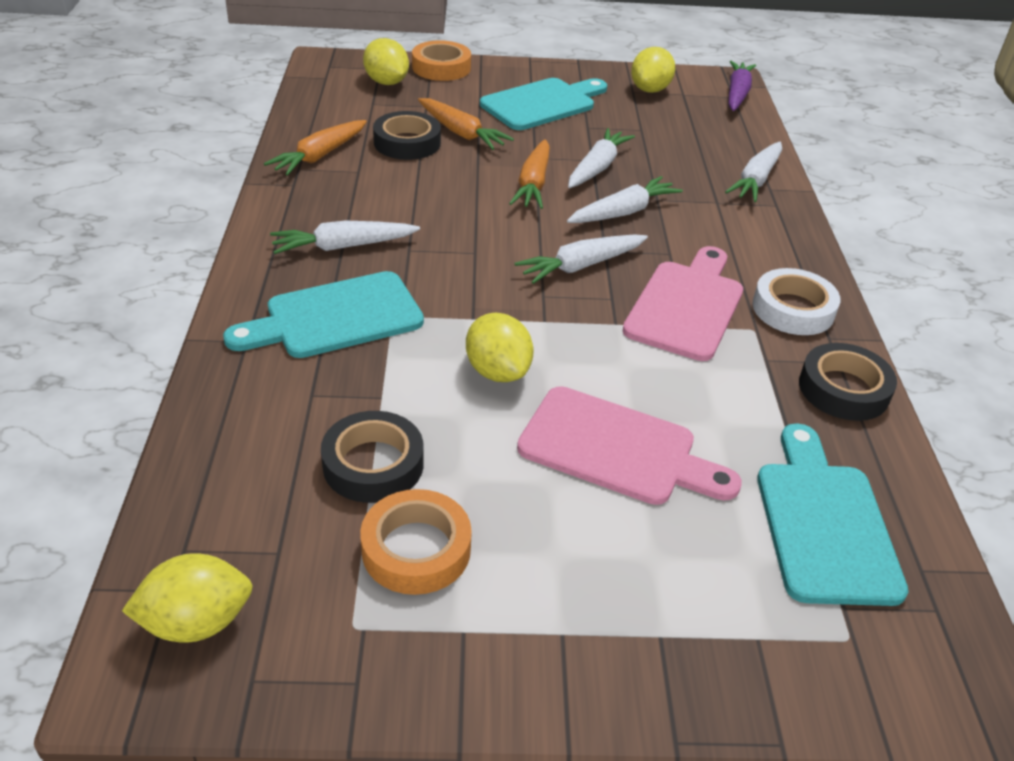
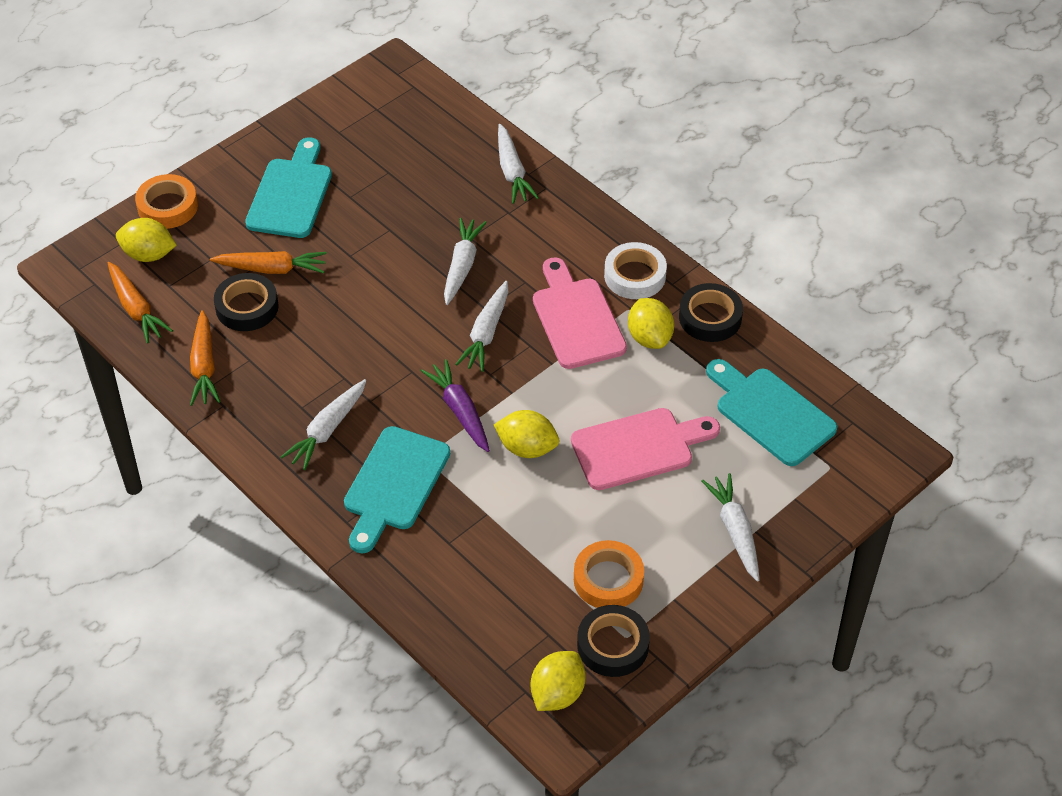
camera: 40 degrees left, 10 degrees up
(373, 464) = (533, 554): black tape -> black tape (613, 645)
(533, 184) = (378, 283): orange carrot -> orange carrot (136, 309)
(597, 168) = (401, 235): white carrot -> white carrot (735, 531)
(650, 90) = (349, 121): yellow lemon -> yellow lemon (649, 337)
(737, 94) = (413, 81): purple carrot -> purple carrot (460, 411)

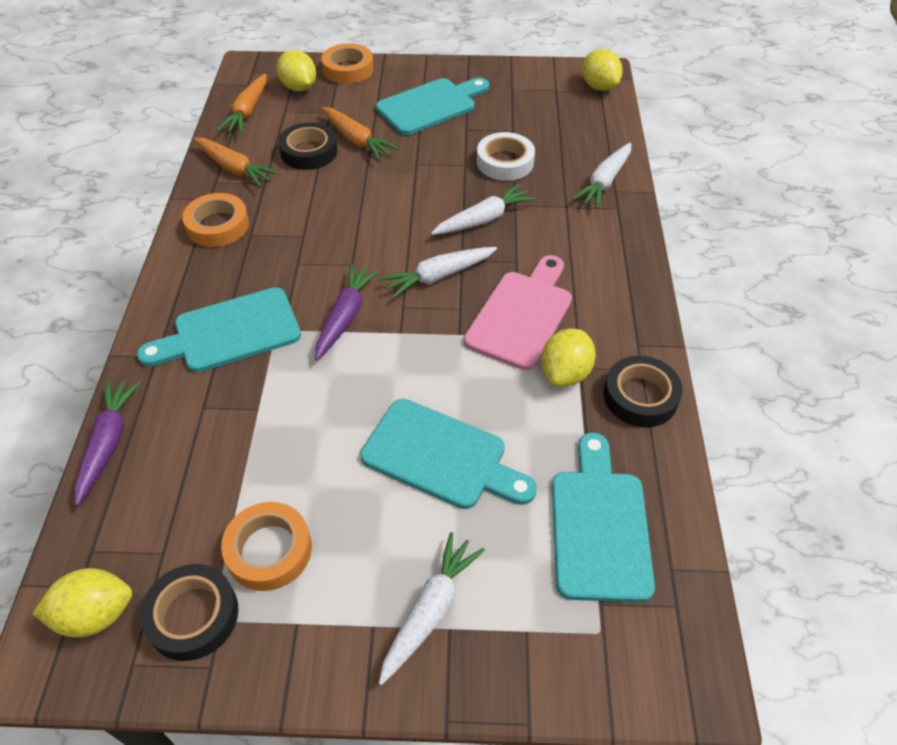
camera: 45 degrees right, 0 degrees up
(204, 366) = (234, 168): orange carrot -> orange carrot turned 90 degrees counterclockwise
(264, 420) = (218, 225): none -> orange tape
(327, 430) = (244, 261): white carrot -> none
(420, 613) = (108, 443): none -> purple carrot
(527, 448) = (355, 383): yellow lemon -> yellow lemon (599, 86)
(635, 276) = (612, 316): white tape -> white tape (505, 162)
(638, 448) = (441, 456): pink cutting board -> turquoise cutting board

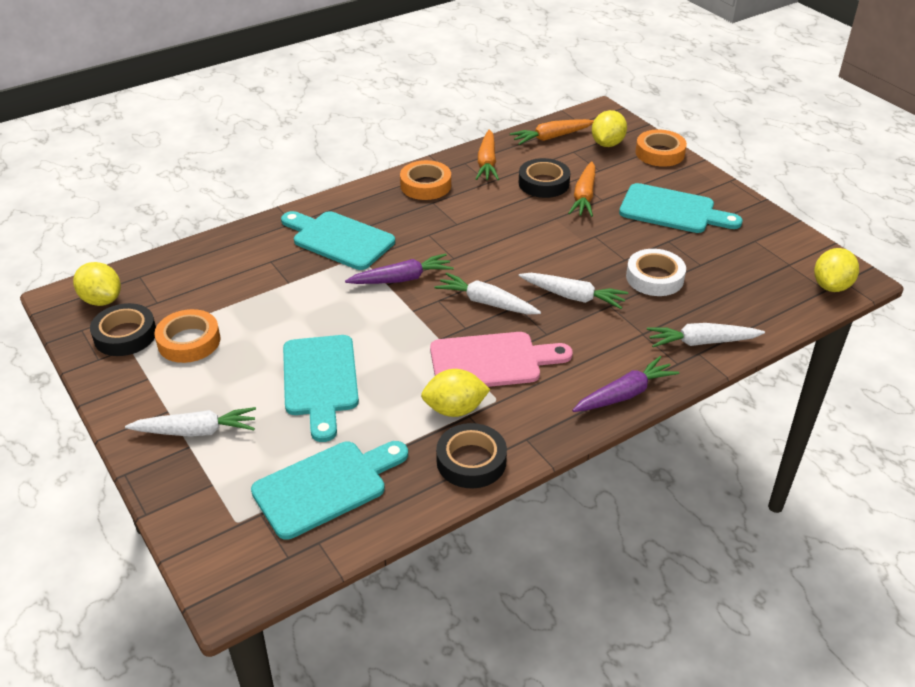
camera: 55 degrees right, 10 degrees down
(108, 443) = (213, 241): purple carrot -> purple carrot (624, 394)

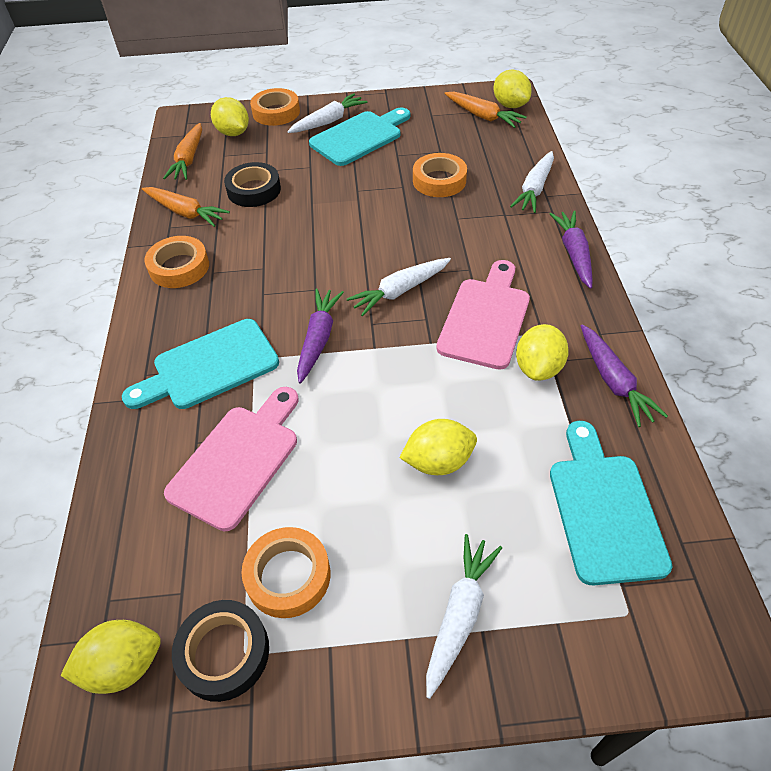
camera: 60 degrees left, 10 degrees up
(267, 285) = (238, 460): none -> pink cutting board
(320, 380) = (438, 461): turquoise cutting board -> yellow lemon
(471, 461) = (613, 381): black tape -> purple carrot
(573, 296) = (430, 234): white carrot -> white carrot (328, 121)
(584, 196) = (296, 174): orange carrot -> orange carrot (482, 116)
(654, 278) = (439, 180): white tape -> orange tape

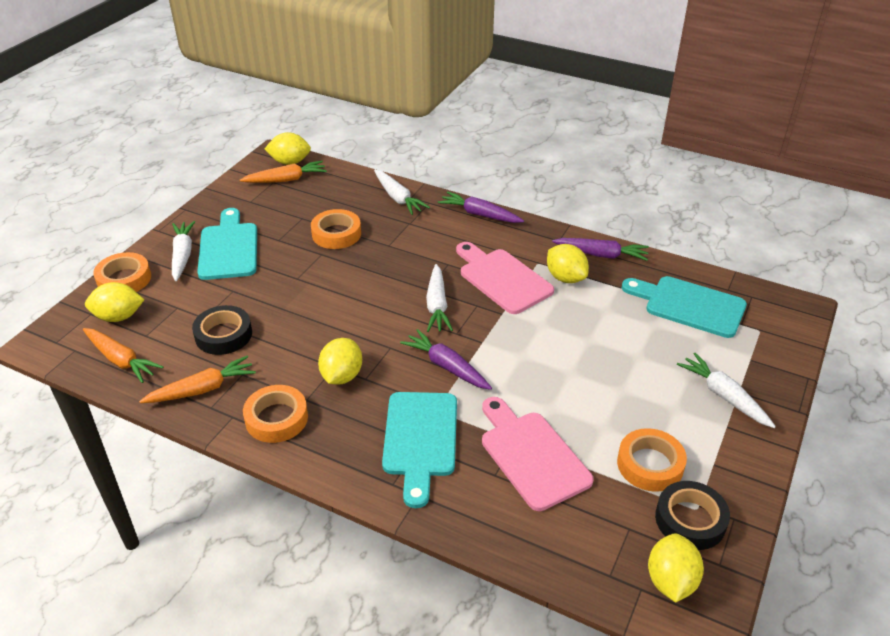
camera: 60 degrees left, 10 degrees down
(438, 461) = (607, 355): yellow lemon -> yellow lemon (342, 376)

